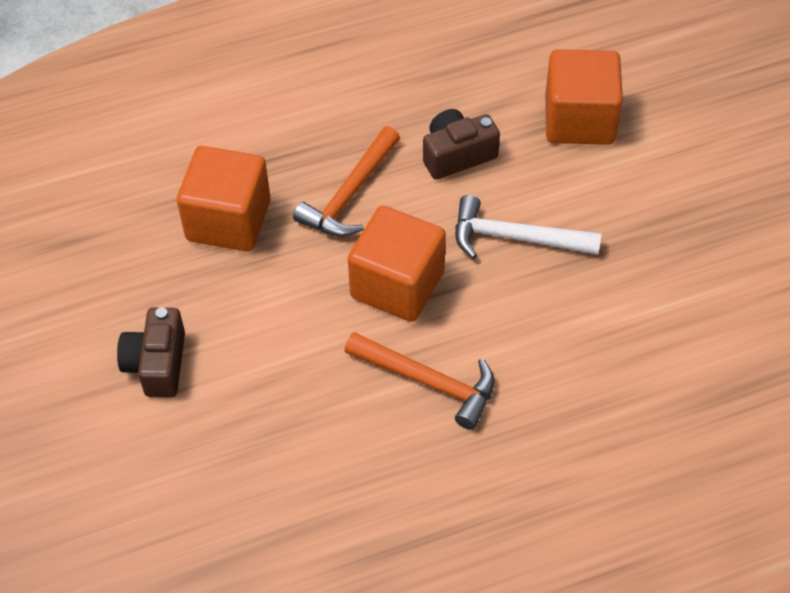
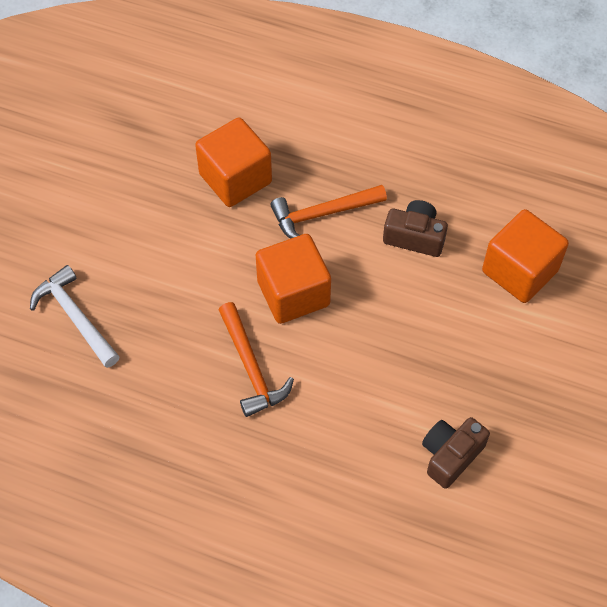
camera: 40 degrees right, 5 degrees up
(157, 364) = (113, 237): brown camera -> brown camera (450, 455)
(515, 238) = (396, 318): white hammer -> white hammer (75, 317)

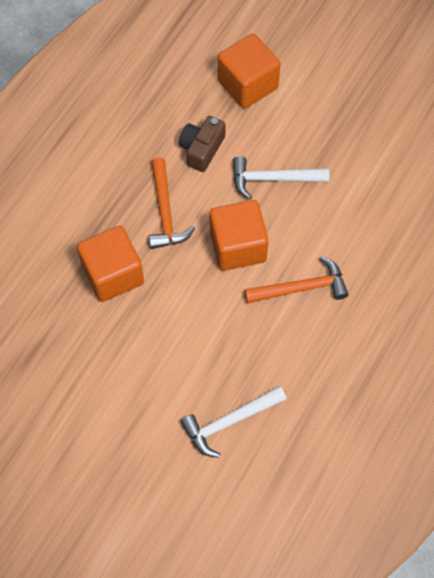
camera: 80 degrees left, 5 degrees up
(392, 317) = (273, 179): none -> white hammer
(450, 455) = (396, 163): brown camera -> none

